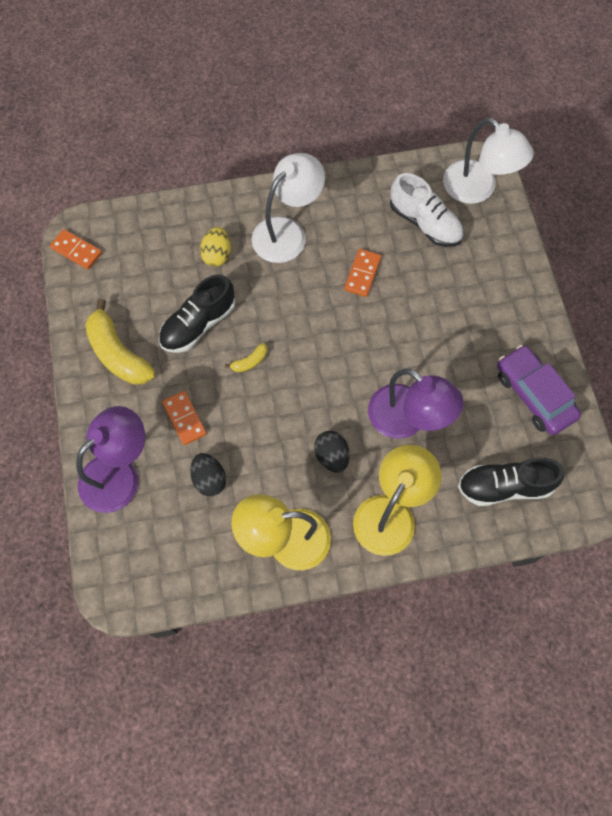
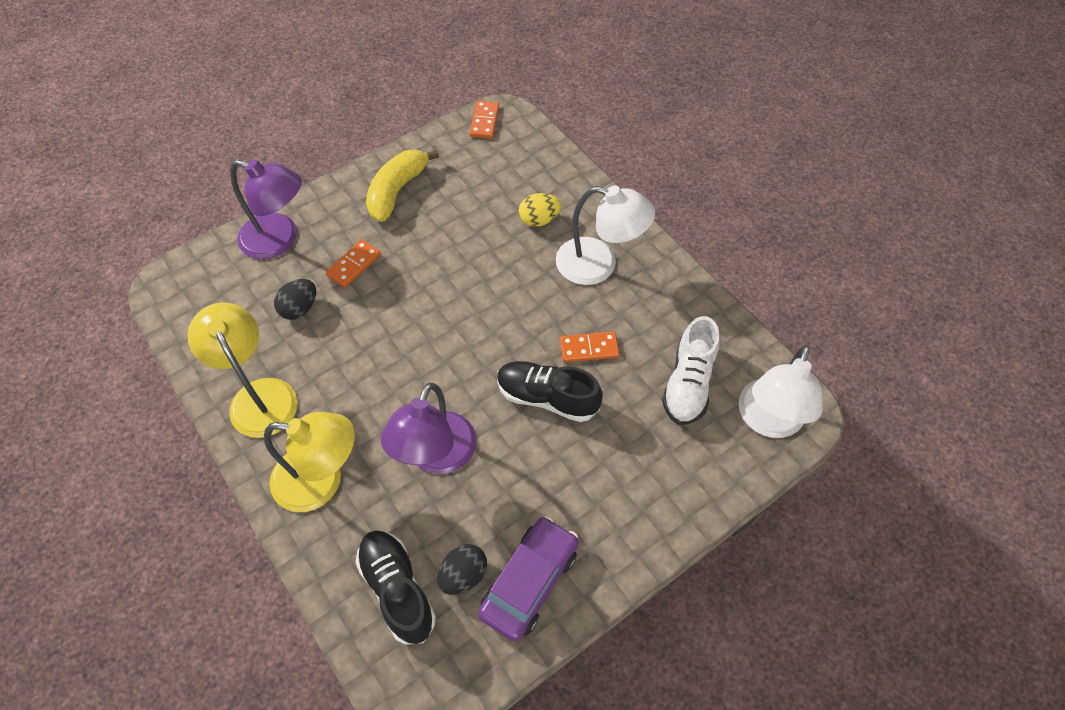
camera: 65 degrees right, 10 degrees down
(198, 324) = (456, 236): black shoe -> black shoe (547, 398)
(250, 361) = (437, 291): yellow banana -> none
(331, 456) = (364, 401): black egg -> black egg (463, 575)

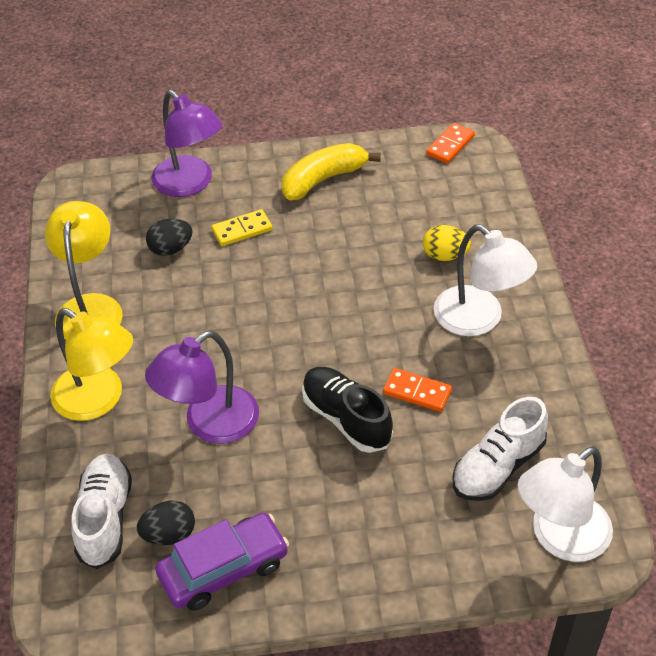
camera: 30 degrees right, 10 degrees down
(354, 265) = (242, 230): orange domino -> yellow domino
(397, 589) = (105, 518): black shoe -> white shoe

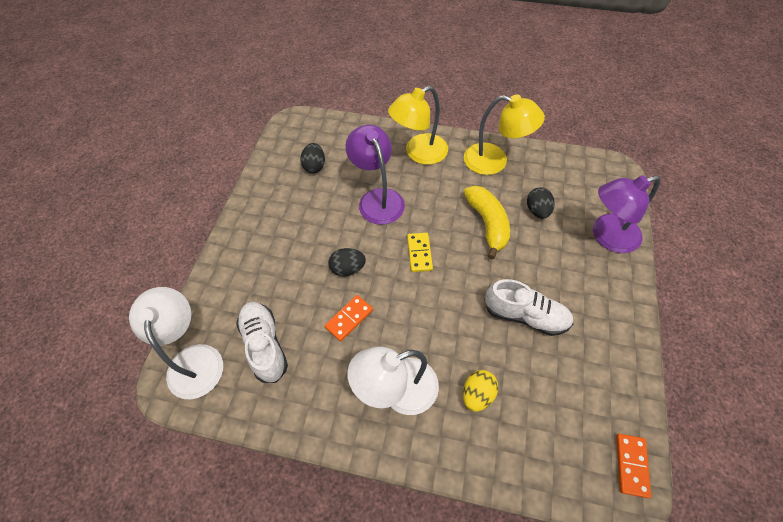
camera: 110 degrees right, 10 degrees up
(105, 518) = (339, 143): white shoe -> white shoe (525, 315)
(224, 569) = (281, 183): purple car -> none
(242, 230) = (547, 257): yellow domino -> yellow domino (419, 253)
(323, 179) = (596, 331): yellow banana -> yellow banana (487, 224)
(346, 418) = (348, 269): black shoe -> black egg
(450, 145) = (631, 465): orange domino -> orange domino turned 45 degrees clockwise

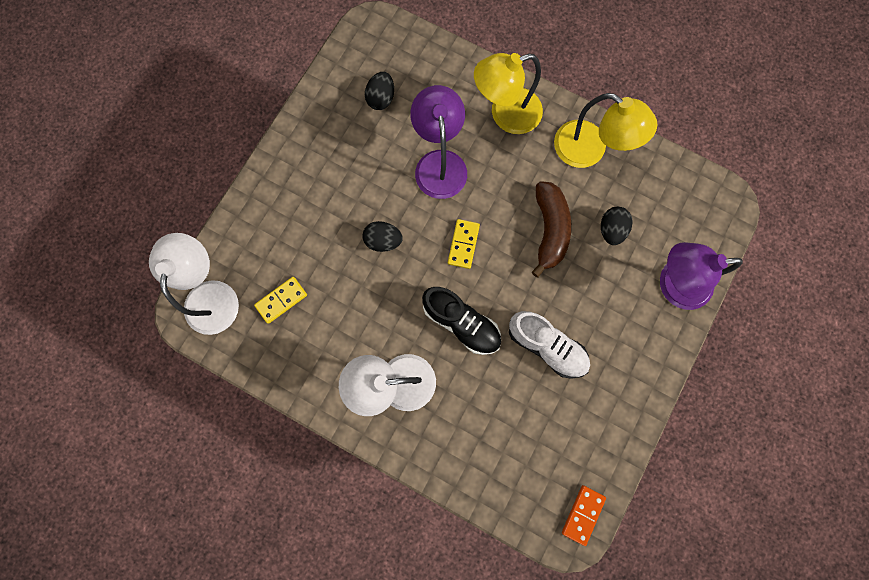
camera: 15 degrees right, 20 degrees up
(265, 345) = (281, 300): white shoe -> yellow domino
(349, 318) = (369, 297): orange domino -> none
(441, 317) = (461, 323): none -> black shoe
(477, 394) = (468, 409): yellow egg -> none
(487, 224) = (549, 230): yellow banana -> brown banana

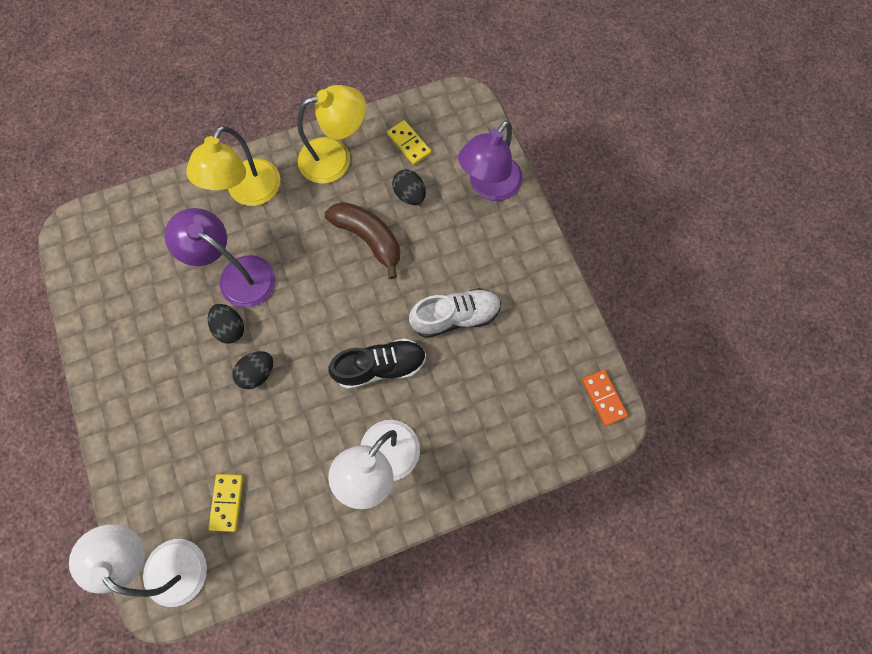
camera: 50 degrees left, 5 degrees down
(381, 99) = (139, 275): black egg -> black egg (230, 328)
(463, 244) = (320, 312): yellow domino -> yellow domino (409, 144)

